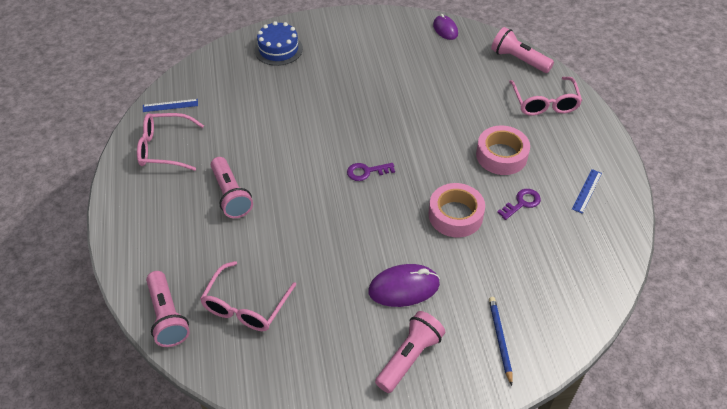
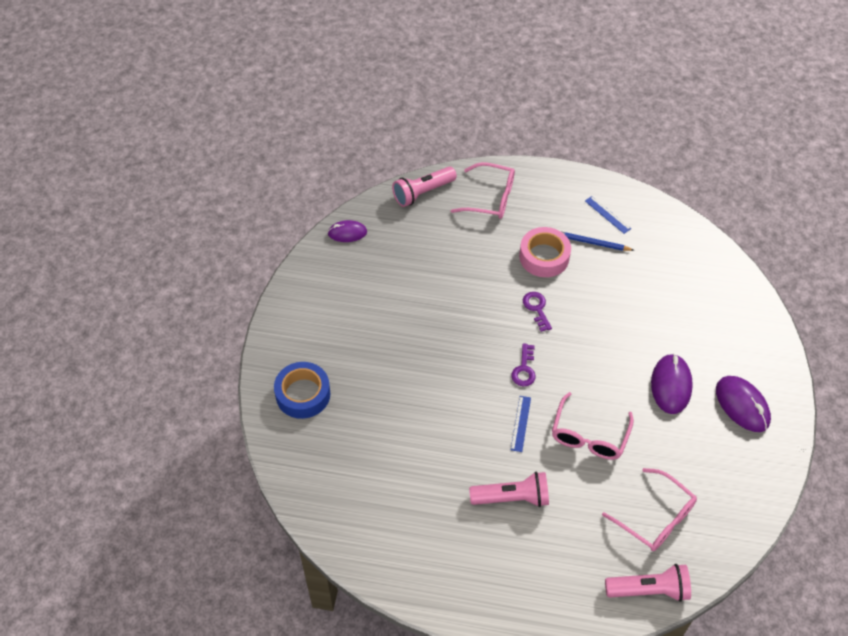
camera: 70 degrees left, 5 degrees up
(164, 148) = (417, 549): pink glasses -> pink glasses (589, 436)
(170, 105) = (348, 528): blue ruler -> blue ruler (520, 423)
(278, 49) = (303, 394): blue cake -> blue tape
(409, 357) = (742, 405): pink flashlight -> purple mouse
(455, 215) = (602, 318): pink tape -> none
(500, 339) = (740, 336): blue pencil -> blue pencil (592, 243)
(522, 203) = (605, 265): purple key -> purple key (537, 308)

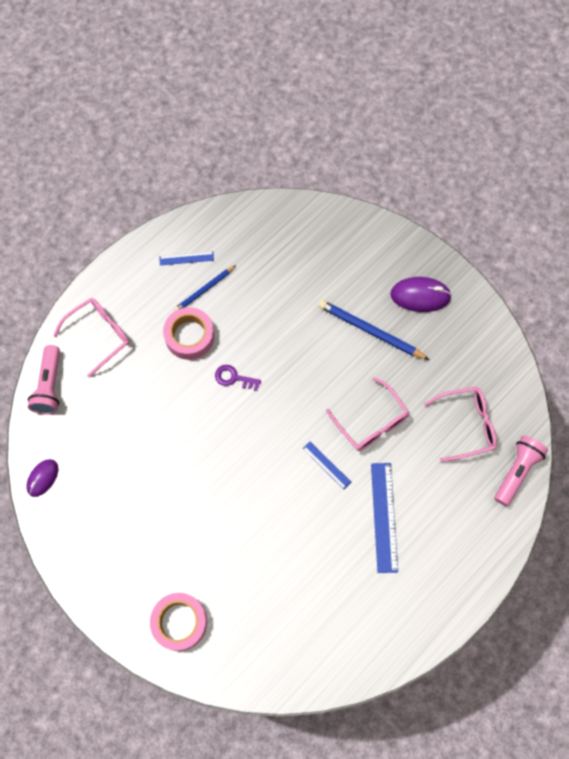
camera: 55 degrees left, 15 degrees up
(303, 394) = (179, 622): blue tape -> pink tape
(512, 497) = (384, 517): pink flashlight -> blue ruler
(524, 369) = (281, 428): purple key -> none
(671, 385) = (370, 331): purple mouse -> blue pencil

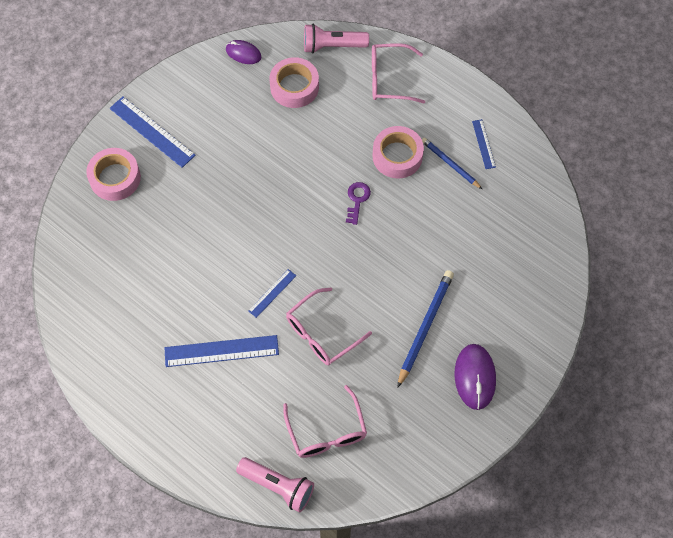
camera: 85 degrees right, 5 degrees down
(94, 428) = (294, 87): none -> pink tape
(99, 335) = (389, 79): pink glasses -> pink glasses turned 135 degrees clockwise
(127, 580) = (152, 131): none -> blue ruler

